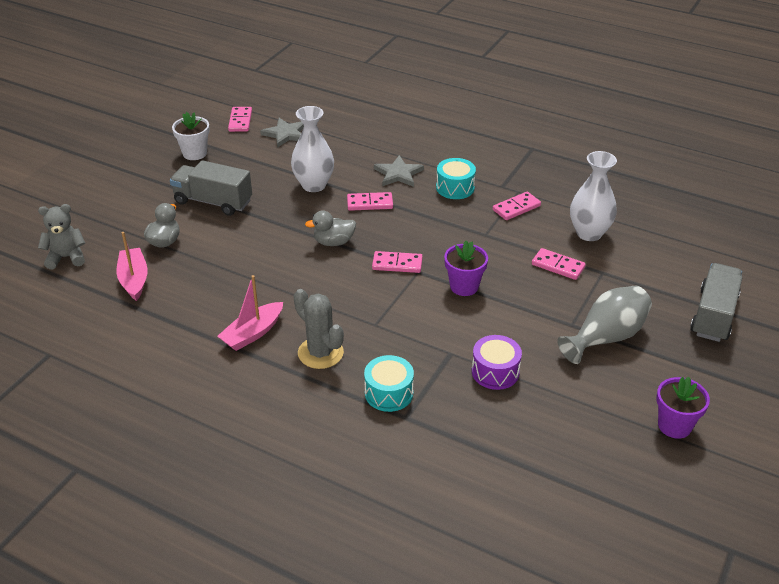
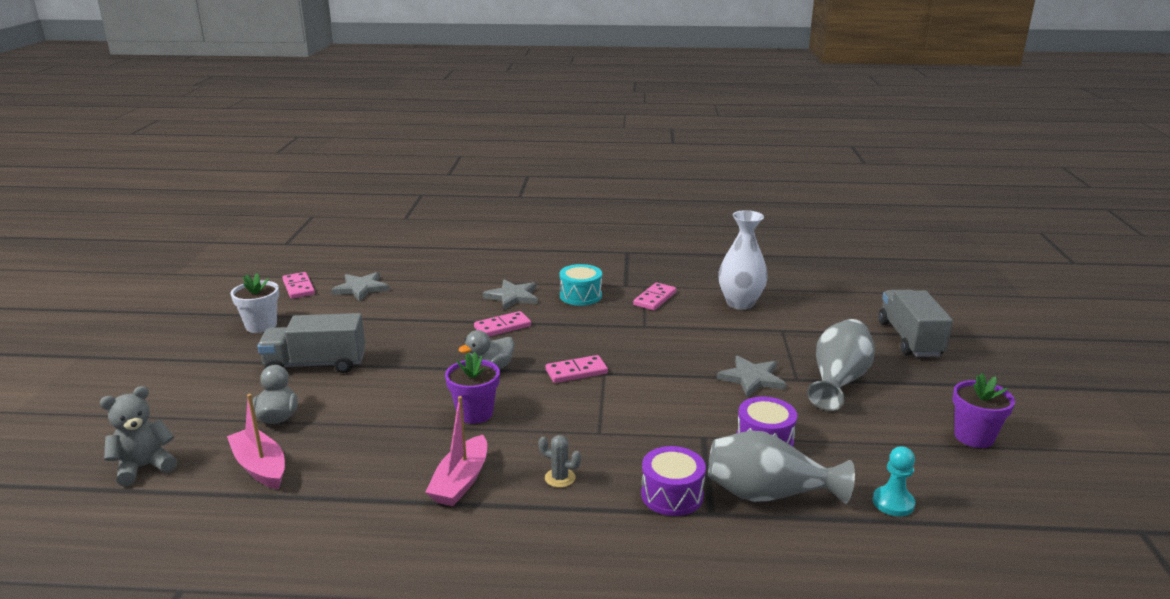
camera: 25 degrees left, 15 degrees down
(314, 185) = (427, 324): white vase -> none
(320, 353) = (560, 478): grey cactus -> grey cactus, size x0.52
(389, 393) = (672, 495): turquoise drum -> purple drum
(460, 417) = (768, 494): none -> grey vase
(464, 286) = (663, 374): purple flower pot -> purple flower pot (475, 413)
(533, 313) = (752, 378): none -> grey star
(549, 456) = (893, 503): none -> turquoise pawn
(558, 266) = (737, 335): pink domino -> none

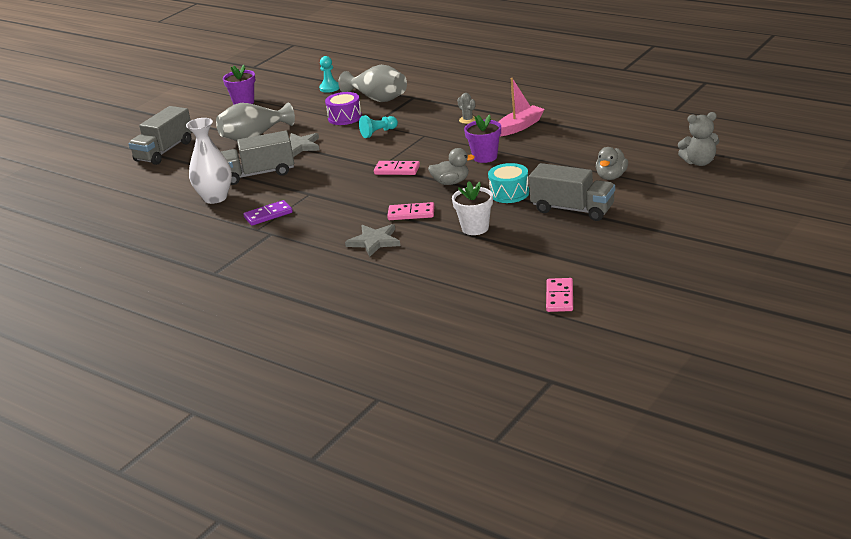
camera: 145 degrees left, 5 degrees up
(260, 467) = (628, 151): pink boat -> none
(261, 326) = (607, 256): white flower pot -> white flower pot (475, 228)
(361, 288) = (499, 282): grey star -> none
(580, 296) = (319, 230): turquoise drum -> turquoise drum (509, 193)
(655, 299) = (268, 215): pink domino -> purple domino
(672, 495) = (422, 105): purple drum -> none
(673, 423) = (378, 133): none -> turquoise pawn
(739, 335) = (259, 174): none -> grey truck

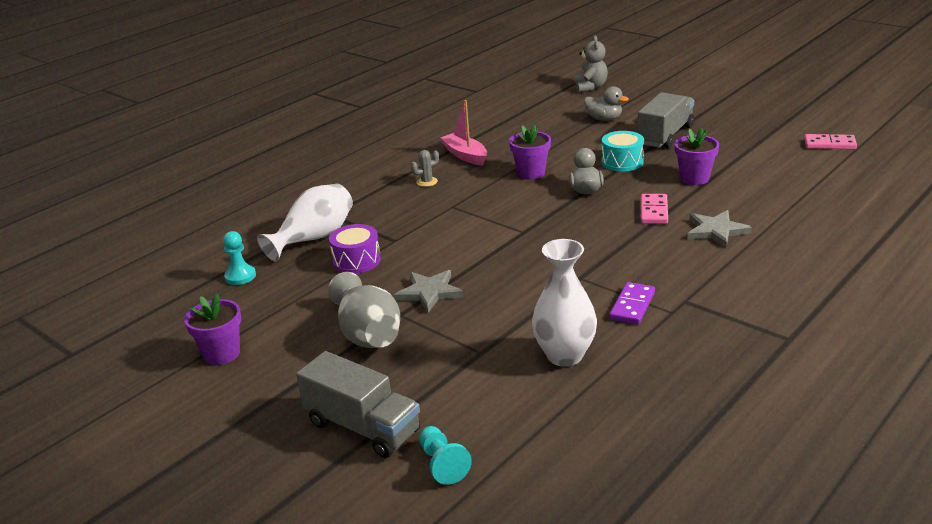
camera: 85 degrees left, 0 degrees up
(259, 174) = (502, 321): grey truck -> none
(268, 215) = (632, 306): purple domino -> purple domino turned 45 degrees clockwise
(377, 99) = (314, 238): grey vase -> white vase
(378, 133) = (424, 235): turquoise pawn -> turquoise pawn (442, 464)
(397, 170) = (539, 221): pink domino -> none
(475, 228) = (694, 178): white flower pot -> purple flower pot

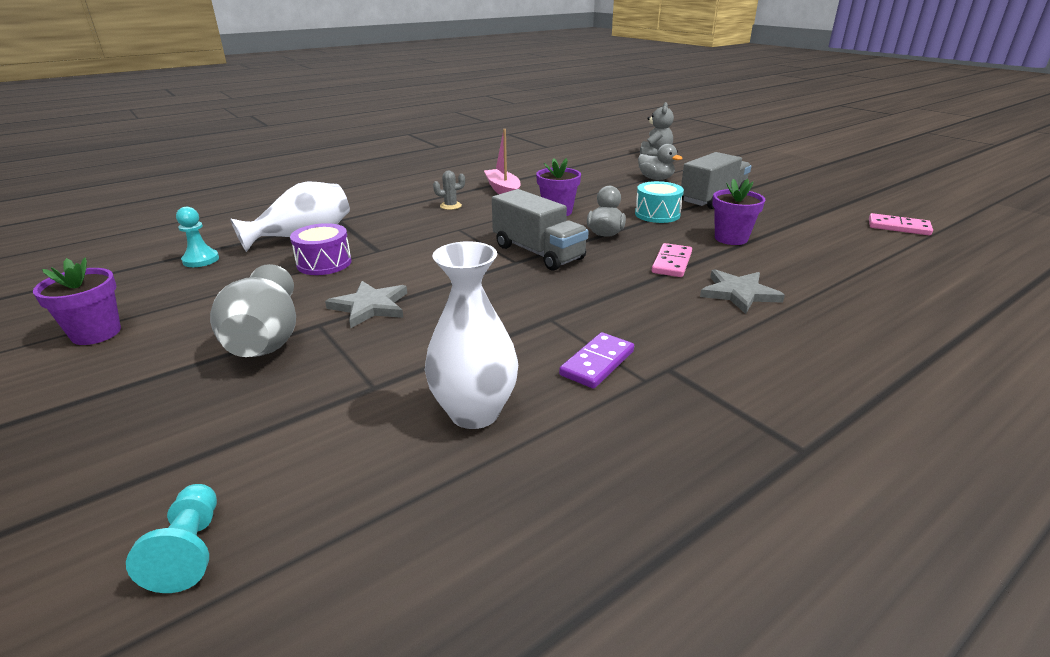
camera: 10 degrees right, 0 degrees up
(363, 427) = (145, 461): grey truck -> grey truck (538, 252)

